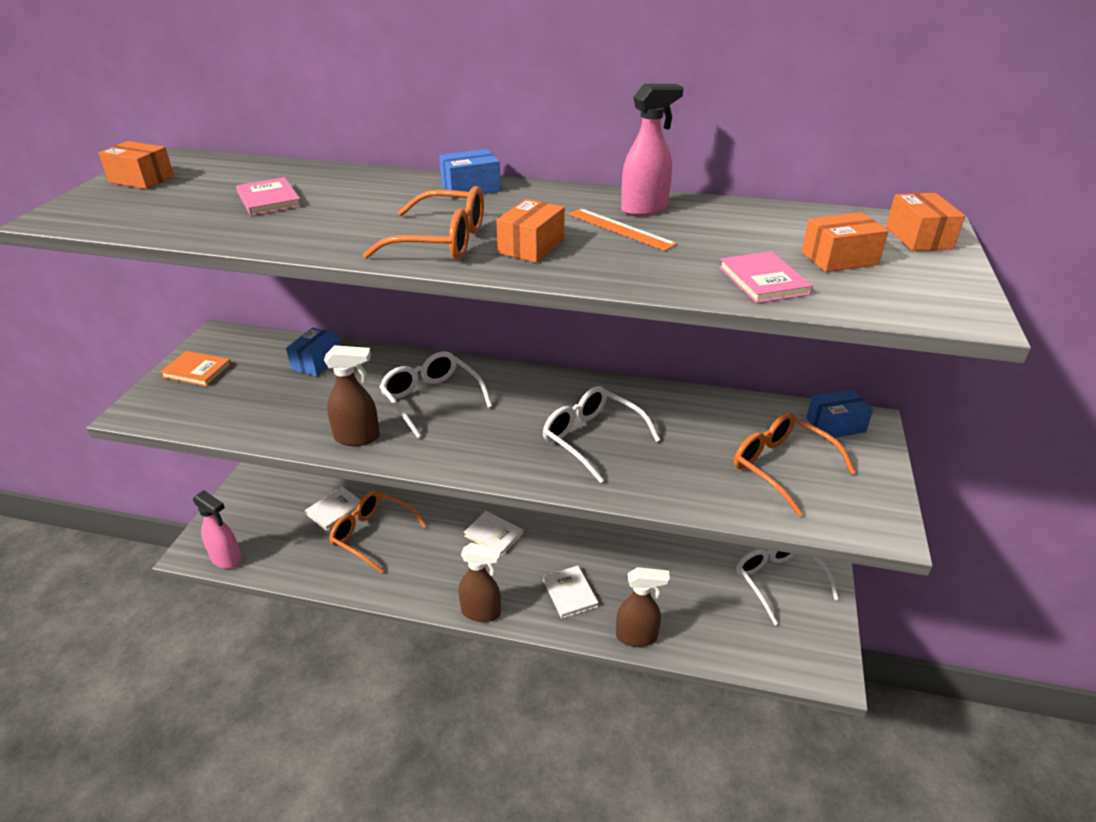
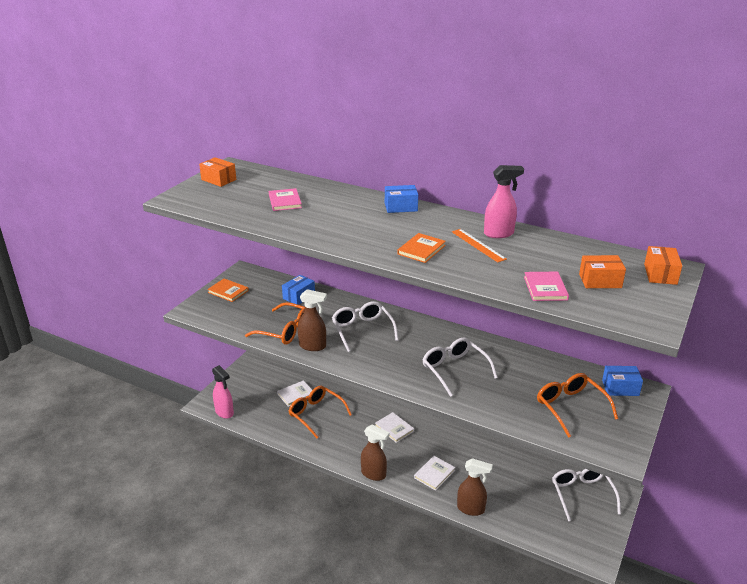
camera: 15 degrees right, 5 degrees down
(440, 241) = (372, 239): orange glasses -> orange glasses (284, 331)
(531, 246) = (421, 250): orange box -> orange book
(569, 593) = (434, 474): white book -> white book turned 45 degrees clockwise

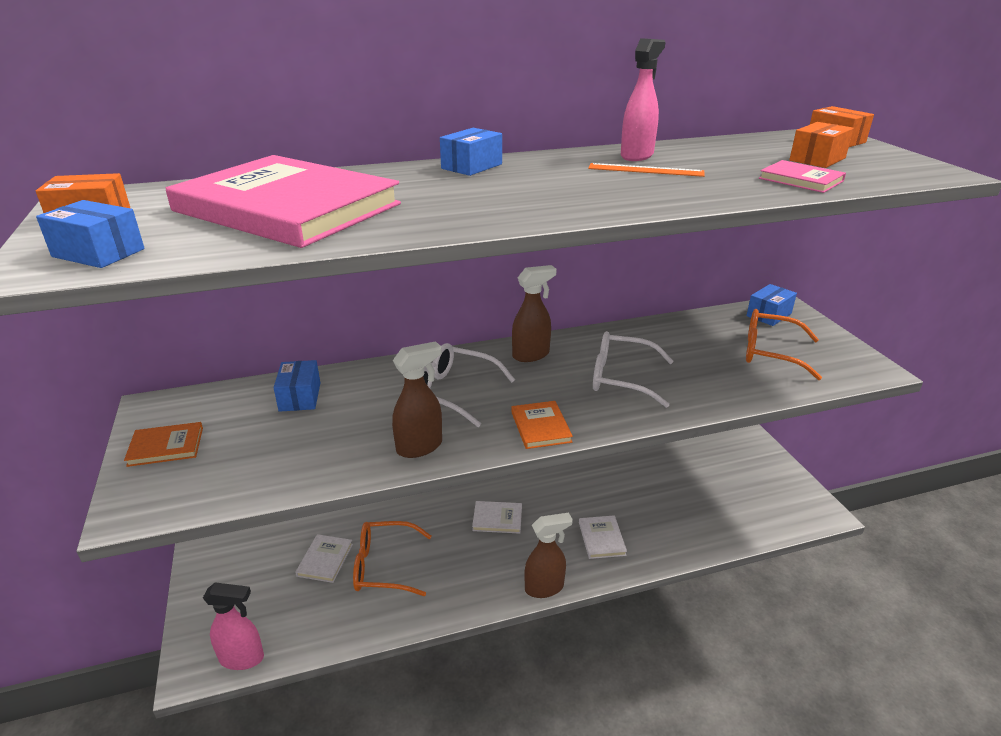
camera: 45 degrees left, 0 degrees up
(198, 199) = (98, 253): none -> blue box
(284, 331) = (347, 450): orange glasses -> none
(285, 201) = (287, 207): pink book -> pink book, size x2.45
(421, 250) = (603, 193): orange book -> orange book (540, 427)
(471, 509) = (681, 548): brown spray bottle -> brown spray bottle (531, 355)
(582, 495) = (736, 464): white glasses -> none

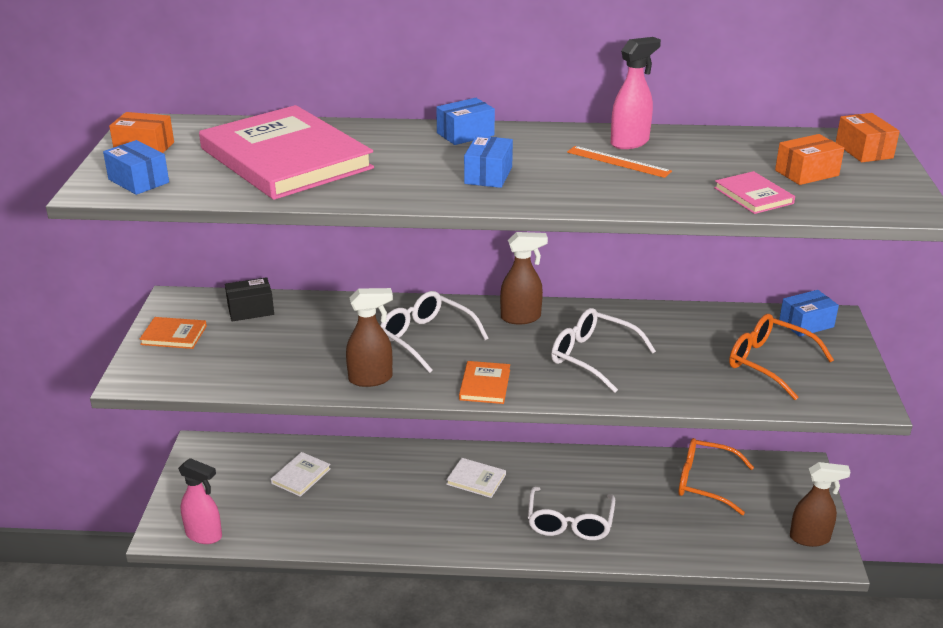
camera: 20 degrees right, 0 degrees up
(248, 400) = (250, 310): none -> black box
(300, 397) = (294, 315): blue box -> blue box (488, 175)
(384, 566) = (351, 494): orange glasses -> orange glasses (705, 482)
(545, 588) = (489, 550): brown spray bottle -> brown spray bottle (810, 538)
(601, 538) = (570, 522): white book -> white glasses

